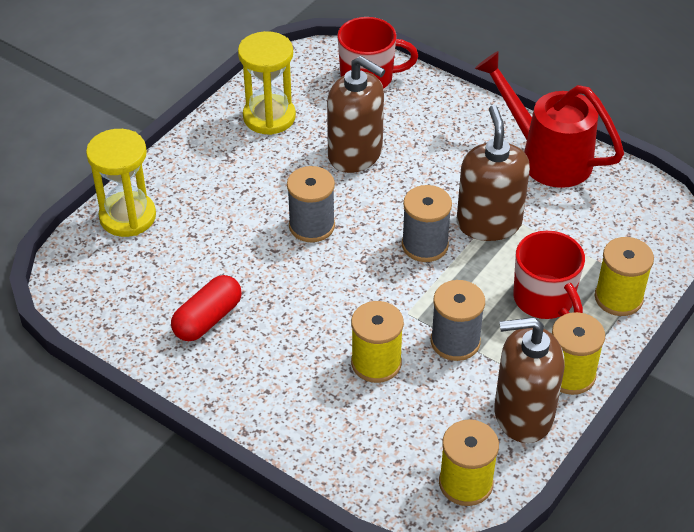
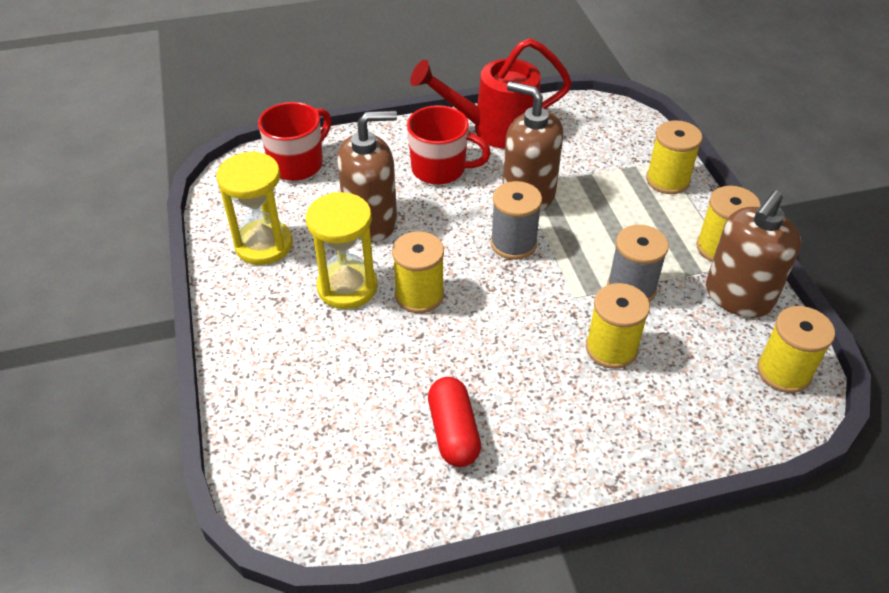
camera: 50 degrees left, 0 degrees up
(127, 217) = (262, 414): yellow hourglass -> yellow hourglass (347, 287)
(311, 226) = (419, 295): grey spool -> yellow spool
(544, 300) = (634, 216): red mug -> red mug (440, 169)

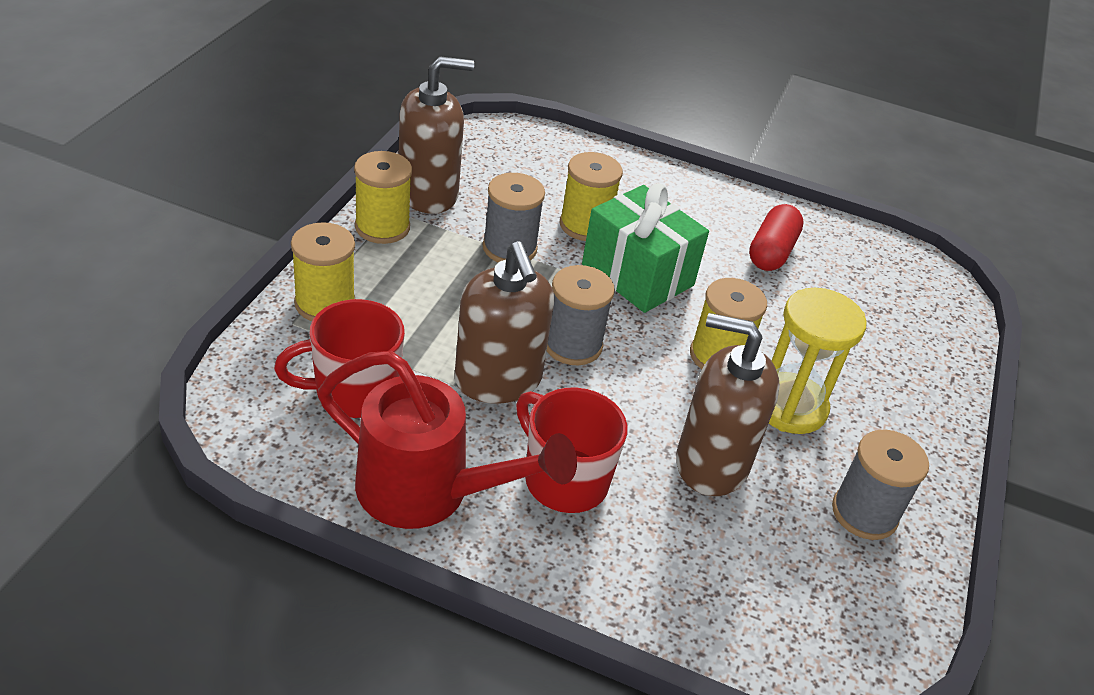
camera: 150 degrees left, 5 degrees down
(264, 245) = (864, 513): yellow hourglass -> grey spool
(298, 164) = (755, 616): red mug -> red mug (354, 392)
(529, 327) = (637, 275): none -> green gift
(783, 372) = (474, 146): yellow spool -> none

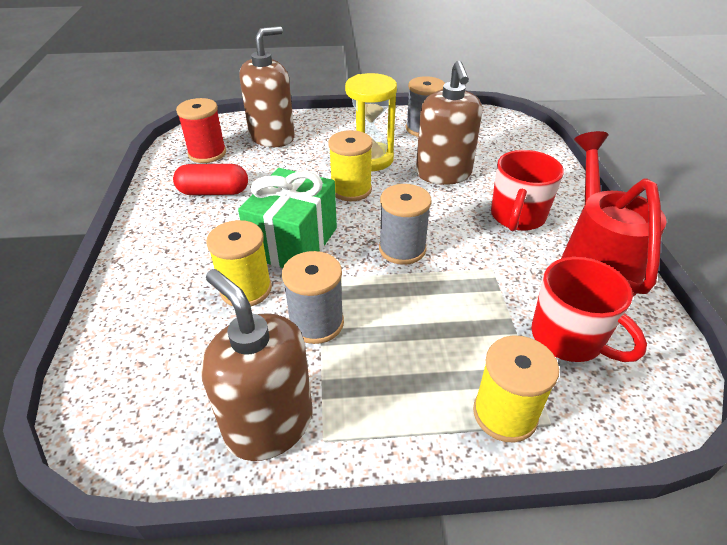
camera: 110 degrees left, 0 degrees up
(382, 227) = (358, 433): yellow spool -> none
(498, 380) = (473, 270): brown soap dispenser -> brown soap dispenser (272, 137)
(869, 270) = (207, 153): none -> red spool

